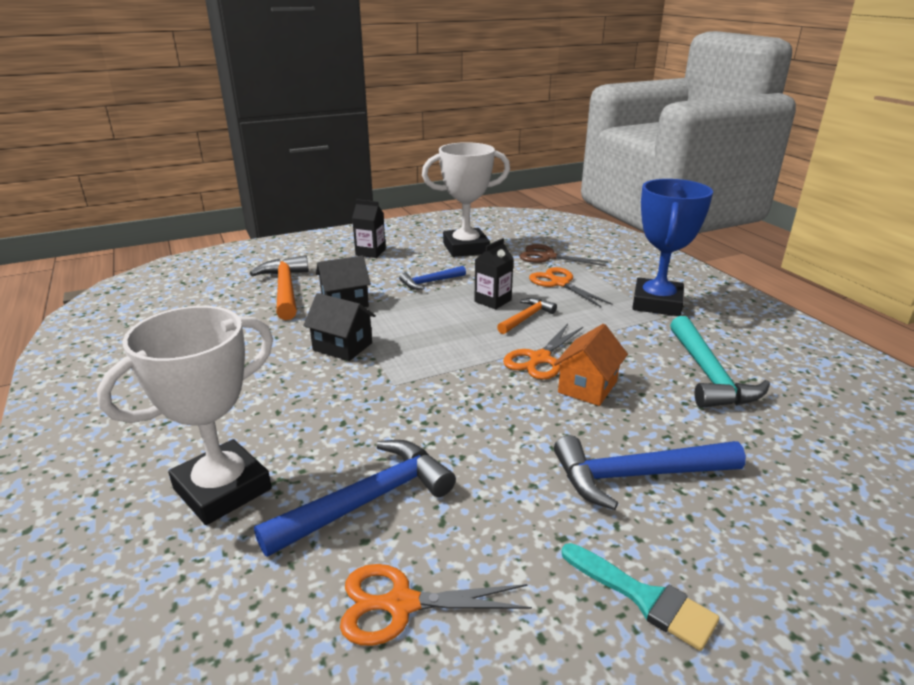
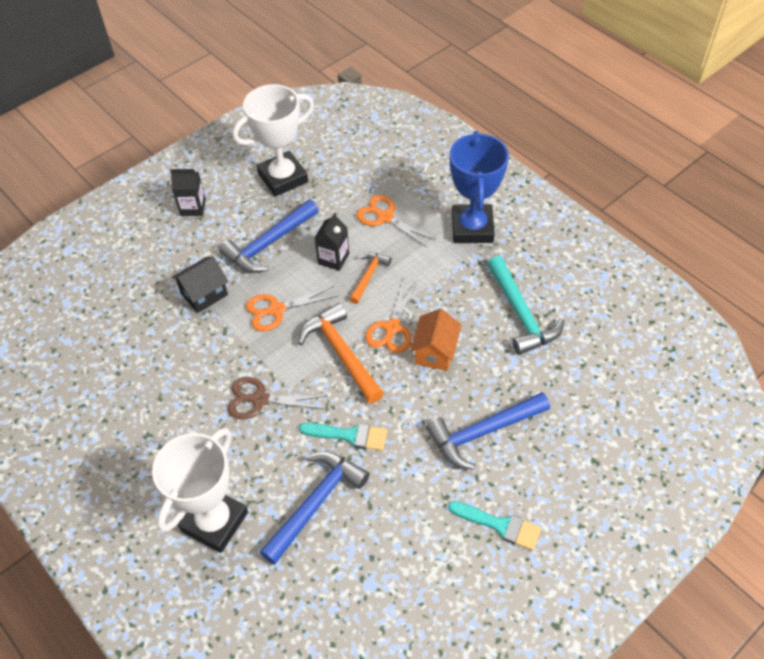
camera: 15 degrees left, 25 degrees up
(285, 289) = (140, 287): orange hammer -> orange hammer (341, 353)
(342, 346) = (229, 354): black house -> none
(401, 604) = (366, 570): orange scissors -> orange scissors (276, 310)
(430, 282) = (269, 244): blue hammer -> blue hammer, size x1.72
(447, 441) = (349, 435): none -> turquoise brush
(548, 257) = (364, 175): brown scissors -> brown scissors (260, 399)

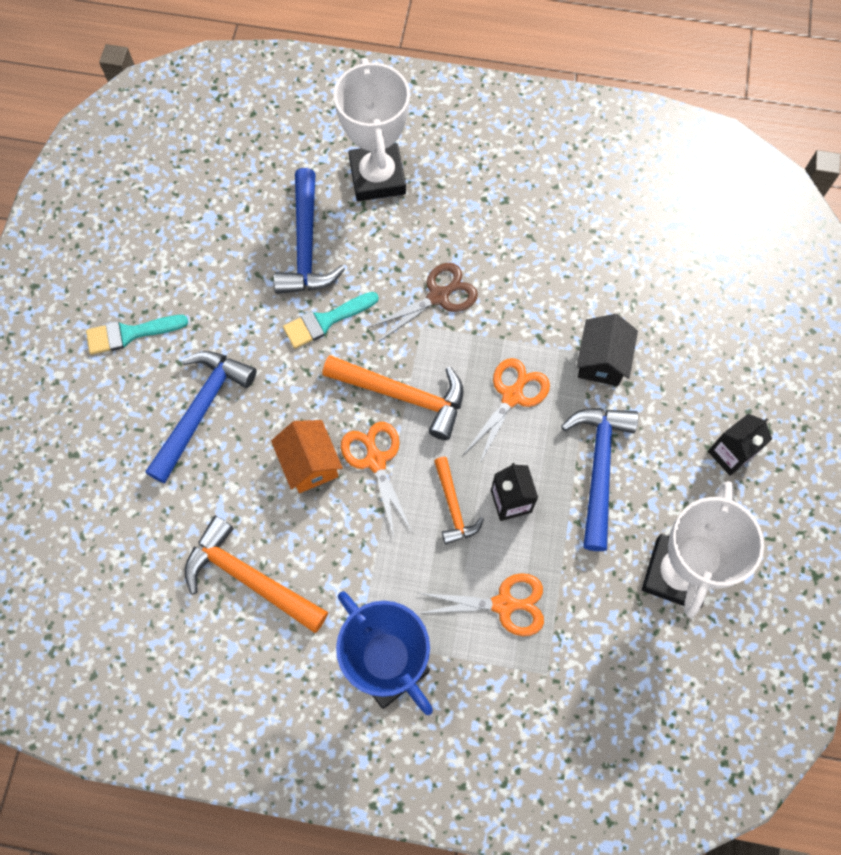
camera: 140 degrees right, 15 degrees up
(521, 314) = (249, 578): turquoise hammer -> orange hammer

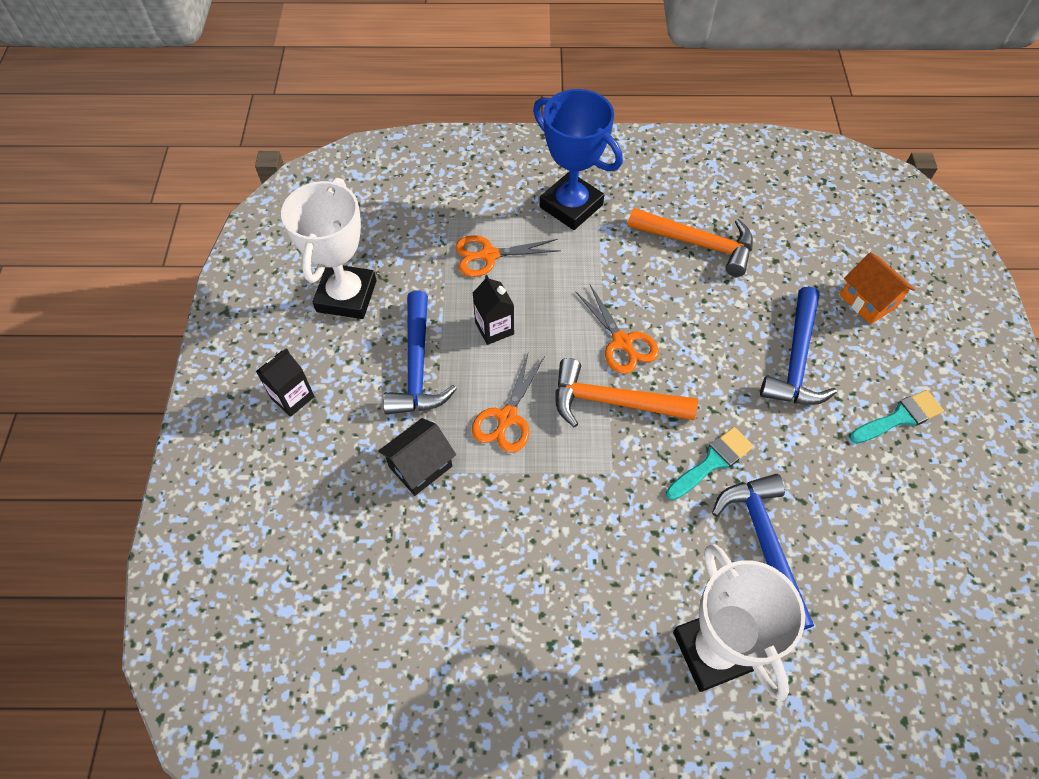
camera: 170 degrees right, 10 degrees down
(310, 464) = (680, 331): orange house -> orange house (868, 301)
(438, 296) = (602, 508): brown scissors -> none
(453, 506) = (544, 317): orange hammer -> none
(602, 361) = (420, 466): black house -> black house turned 45 degrees clockwise

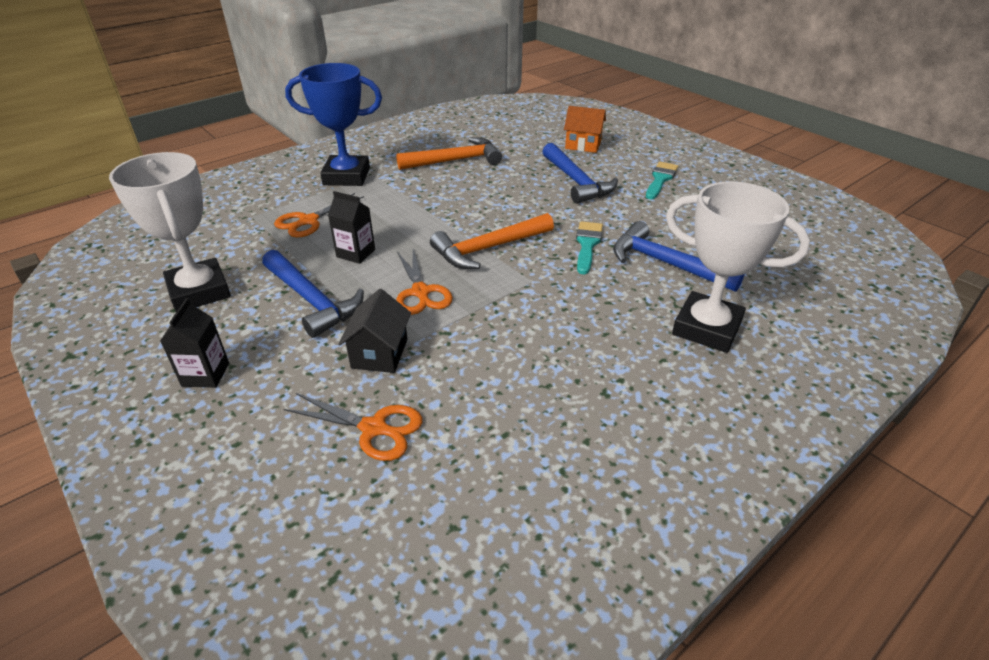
camera: 40 degrees left, 20 degrees down
(622, 342) = (460, 220): orange scissors -> orange scissors (373, 428)

